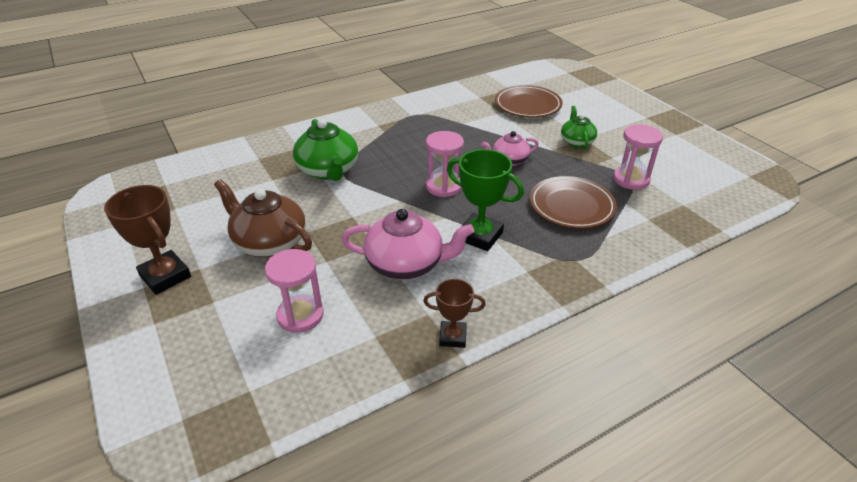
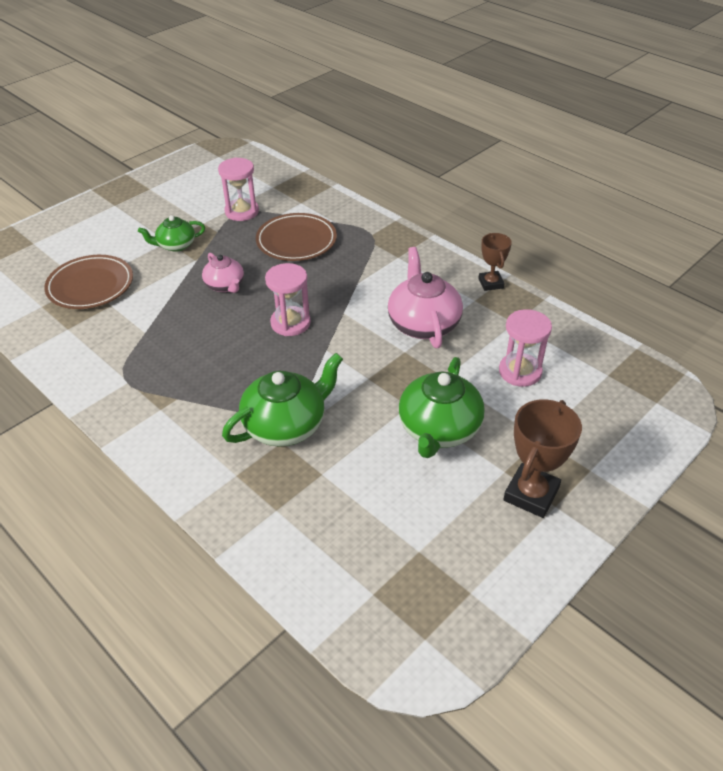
camera: 105 degrees left, 5 degrees up
(269, 242) = (438, 429): brown teapot -> green teapot
(480, 236) = (363, 287): green trophy -> none

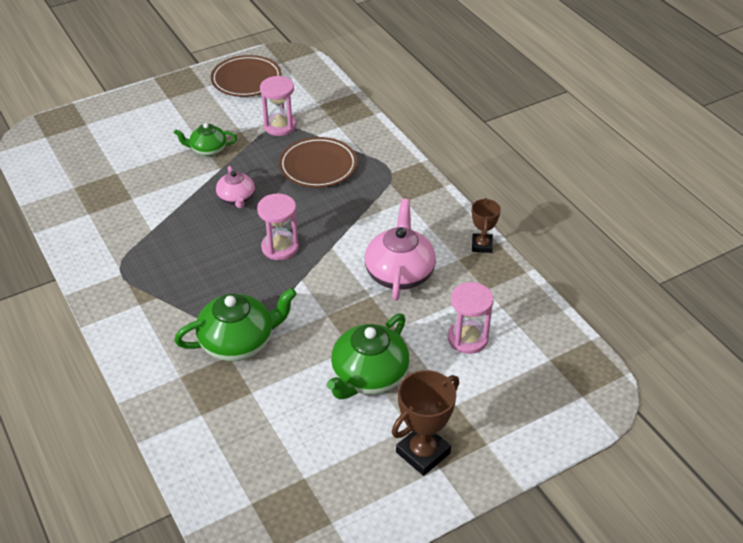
camera: 15 degrees right, 0 degrees up
(90, 286) = (121, 176): brown plate -> brown plate (246, 80)

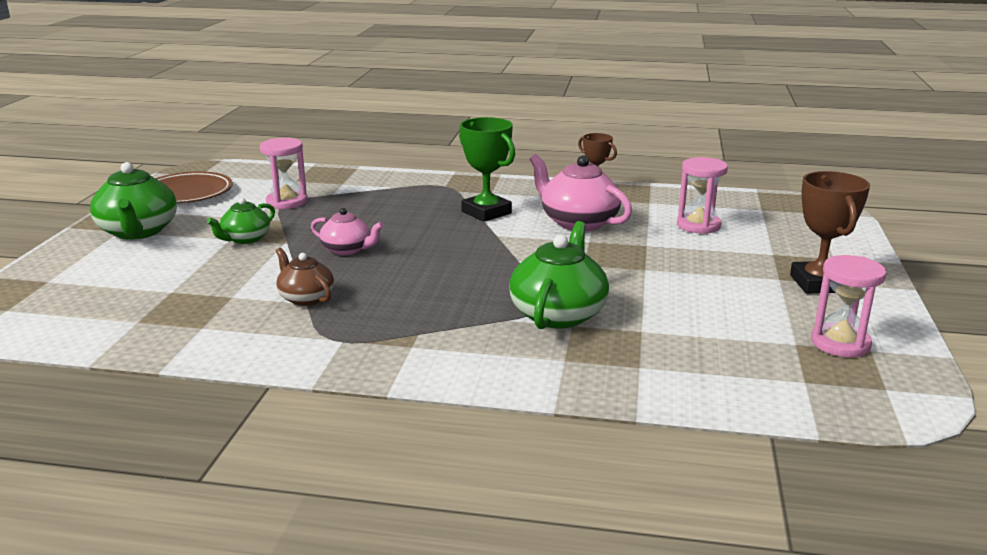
camera: 50 degrees left, 20 degrees down
(157, 226) = (306, 298): none -> brown teapot
(280, 247) = (456, 254): pink hourglass -> pink hourglass (840, 343)
(318, 166) = (377, 206): brown plate -> none
(365, 220) = (486, 212): none -> green trophy
(368, 376) = (692, 274): green teapot -> green teapot (138, 231)

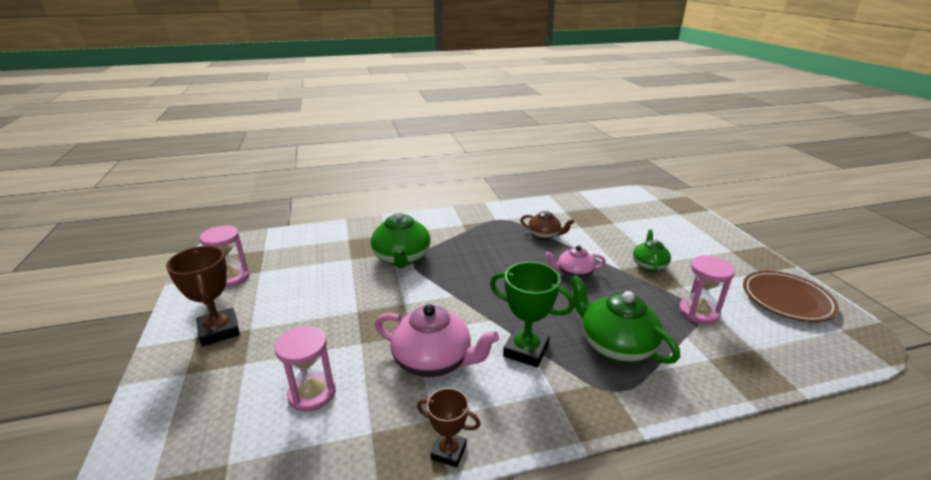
camera: 155 degrees right, 5 degrees up
(138, 231) = (719, 253): green teapot -> green teapot (615, 344)

